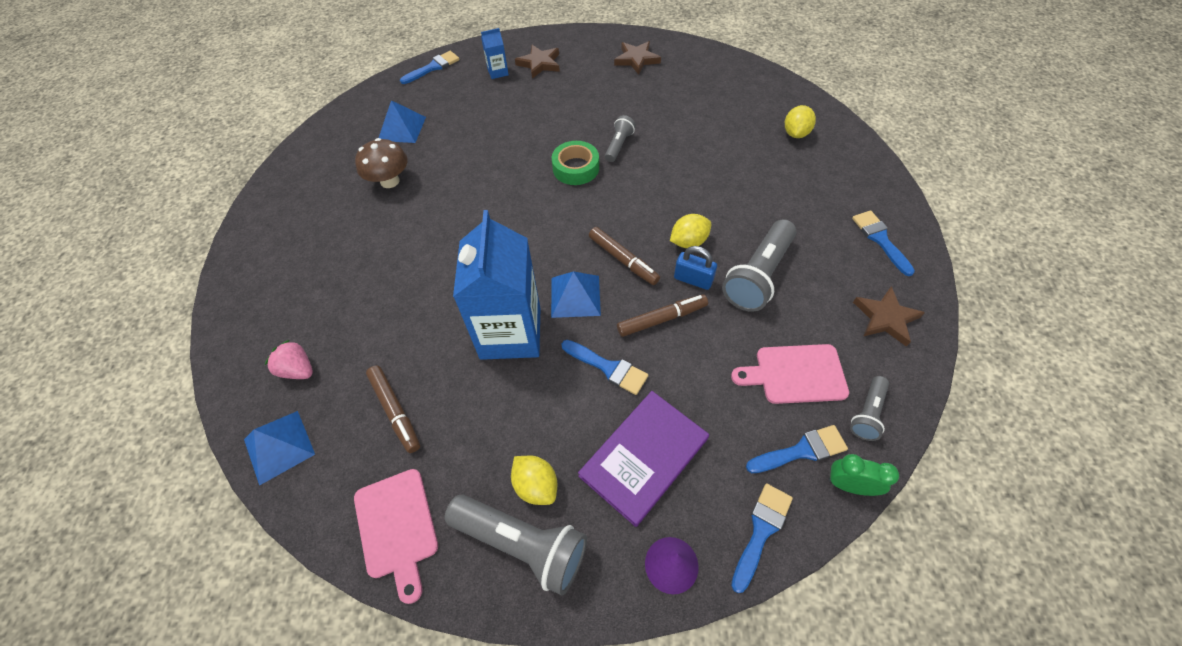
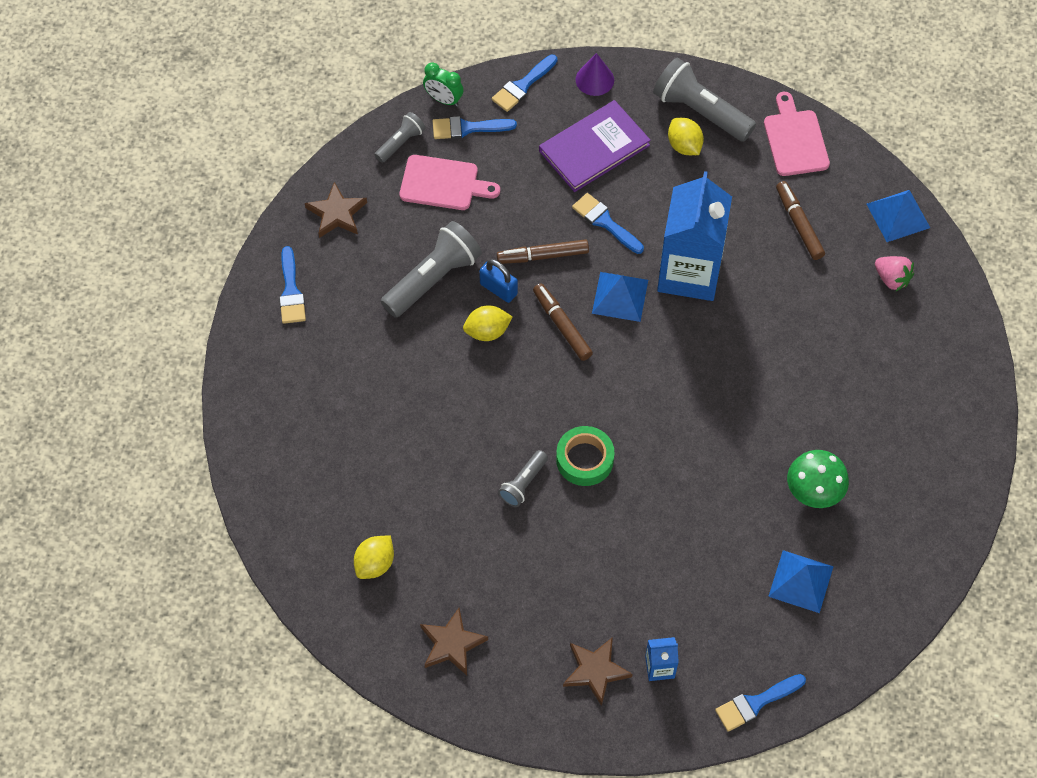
camera: 170 degrees left, 5 degrees up
(390, 181) = (814, 491): brown mushroom -> green mushroom
(795, 133) = (301, 451): yellow lemon -> yellow lemon (375, 564)

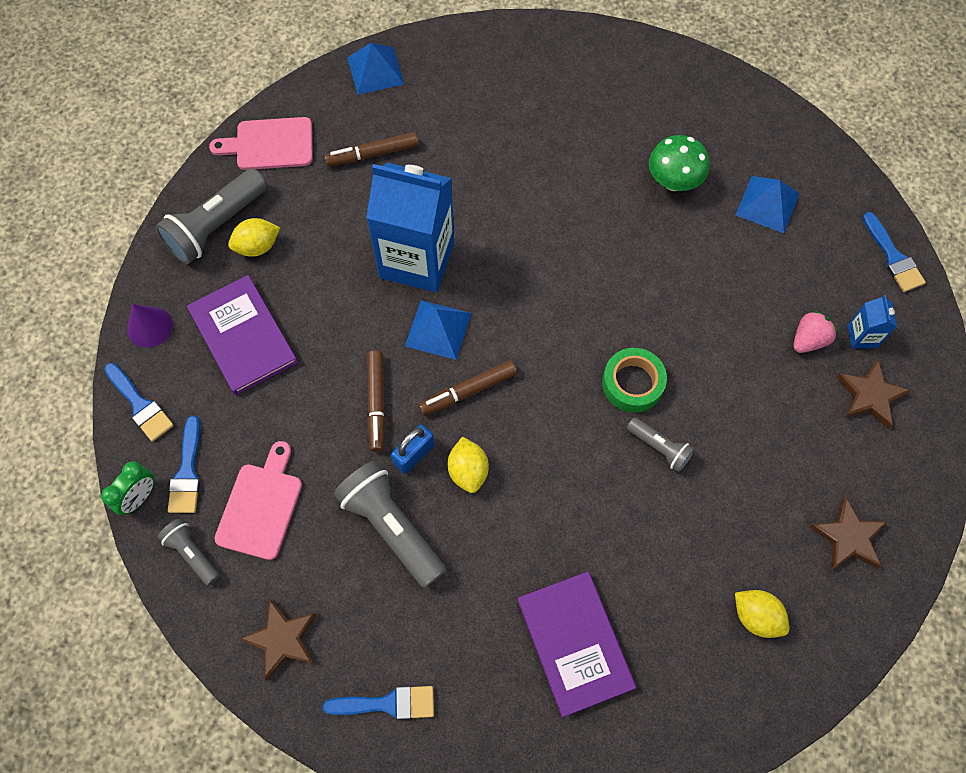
camera: 85 degrees left, 5 degrees up
(344, 422) = (575, 643): none -> purple book
(605, 222) = (342, 335): blue brush -> none
(892, 279) = (446, 86): pink strawberry -> pink strawberry (808, 340)

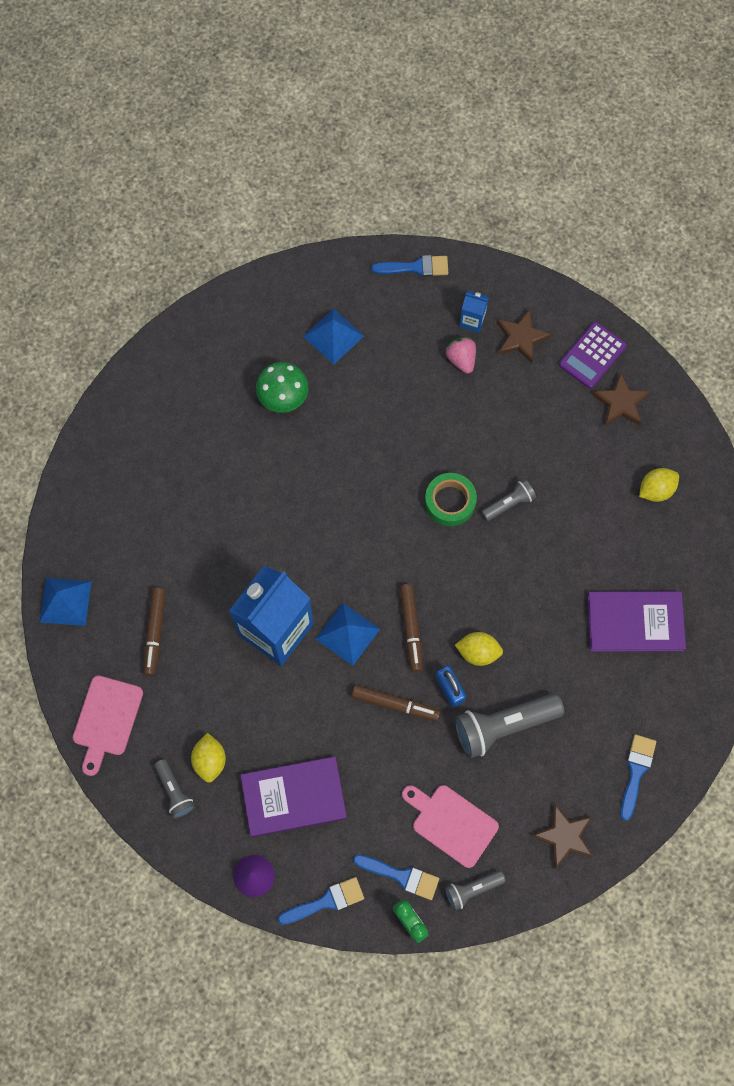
camera: 70 degrees left, 5 degrees up
(216, 226) = (174, 791): grey flashlight -> grey flashlight, size x0.54
(891, 484) = (592, 355): none -> purple calculator

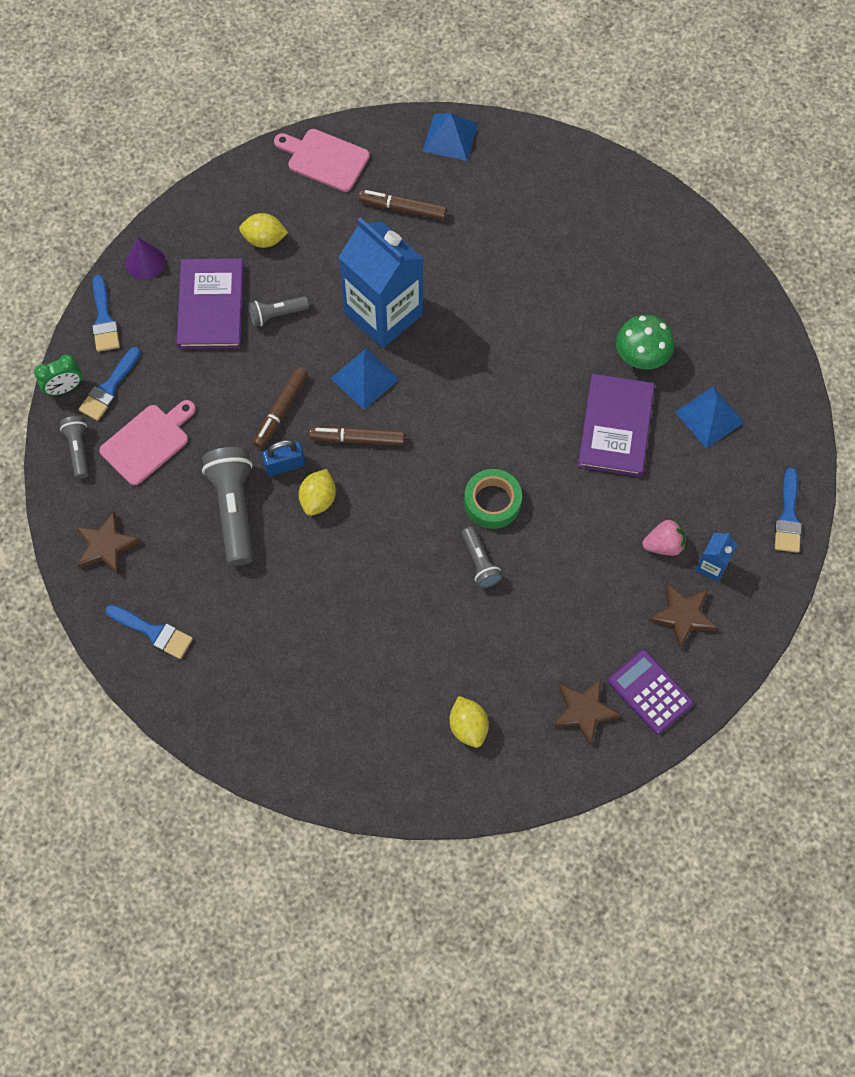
camera: 100 degrees right, 5 degrees down
(174, 791) = (242, 207): grey flashlight -> grey flashlight (277, 315)
(635, 622) = (316, 668): purple book -> purple book (615, 427)

